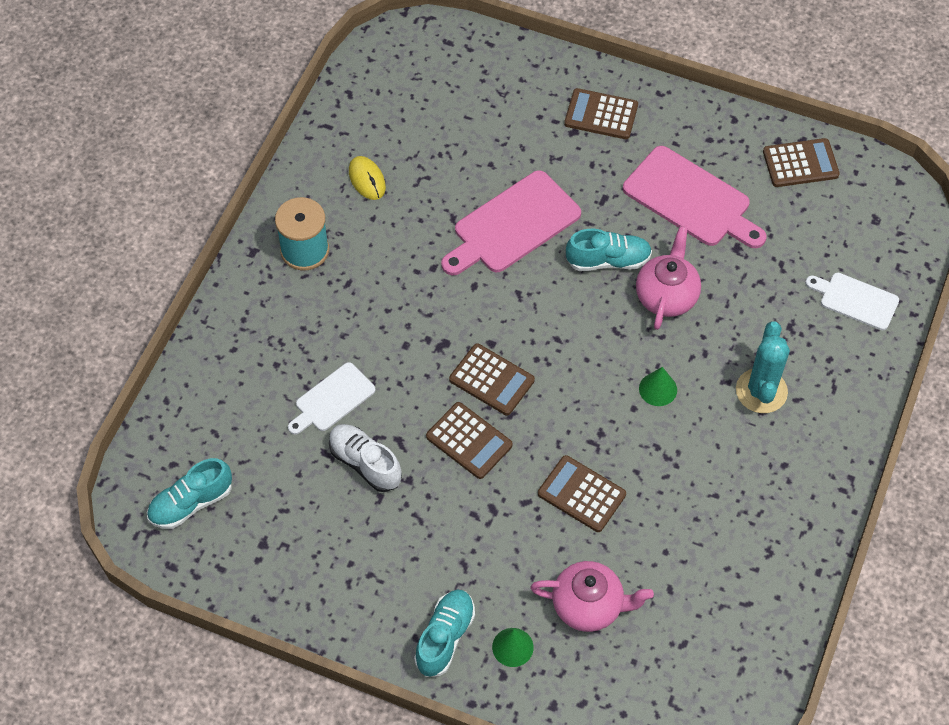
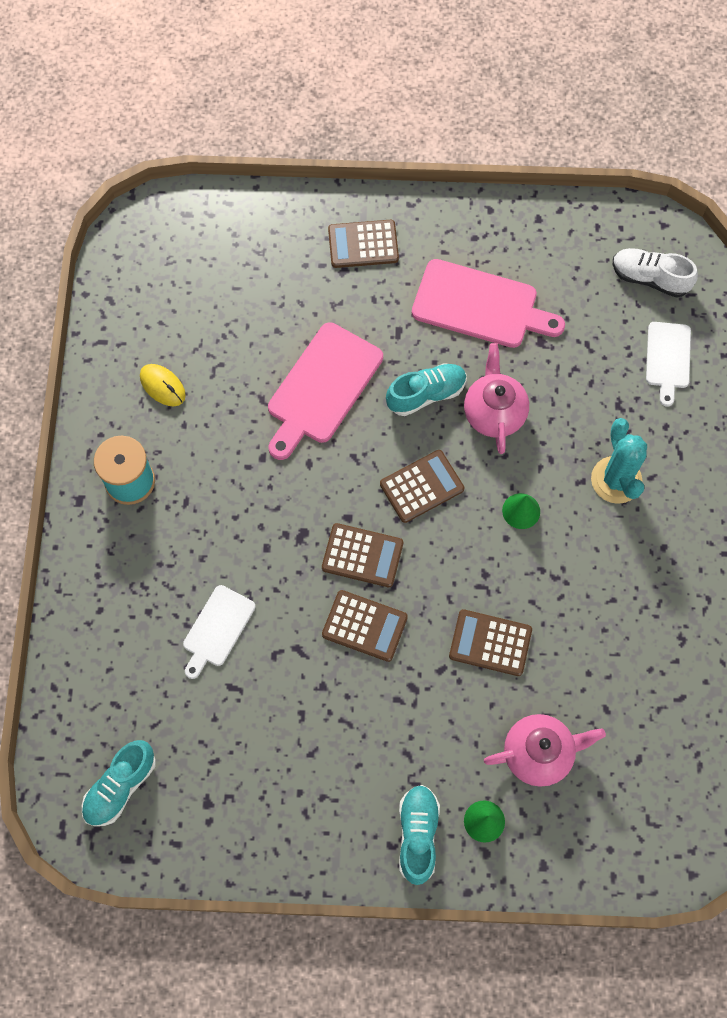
camera: 20 degrees left, 10 degrees up
(365, 463) = (274, 684): white shoe -> white shoe (649, 278)
(800, 163) = (567, 235): brown calculator -> brown calculator (422, 487)
(855, 300) = (668, 358): white cutting board -> white cutting board turned 90 degrees counterclockwise

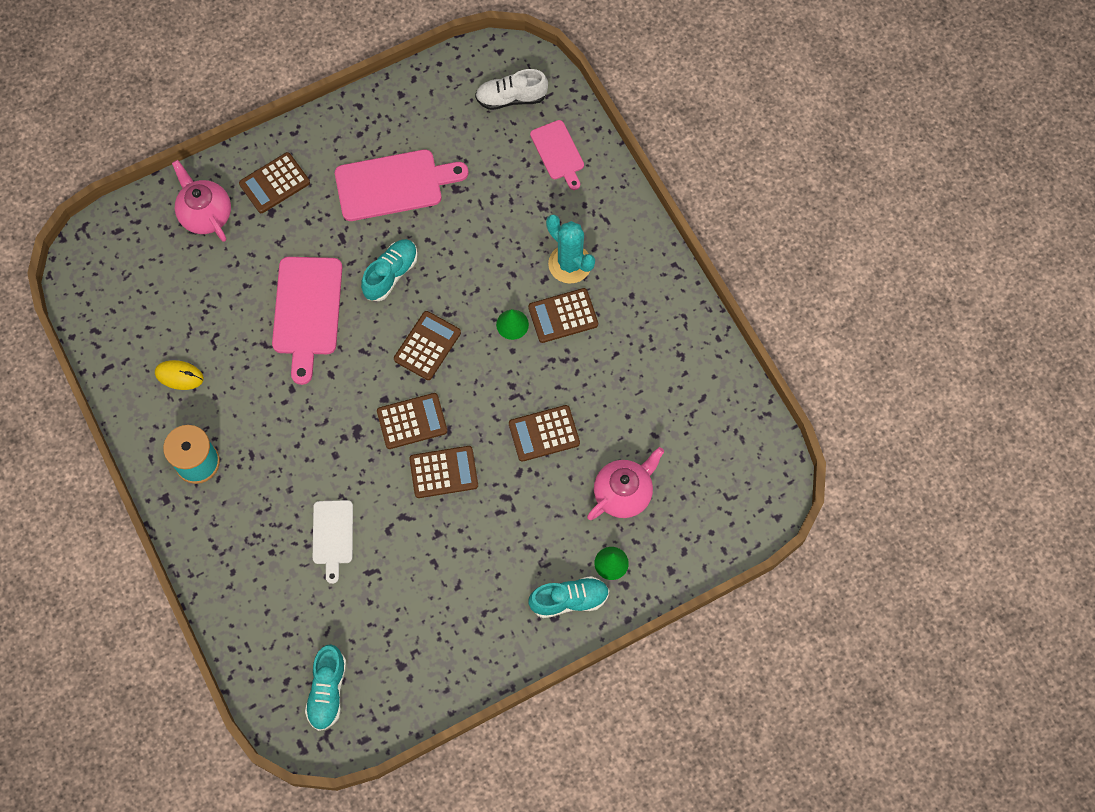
camera: 30 degrees left, 0 degrees up
(418, 835) = (569, 600): turquoise shoe -> turquoise shoe turned 105 degrees clockwise
(494, 413) = (450, 261): pink teapot -> pink teapot (206, 214)
(579, 530) = (563, 316): none -> brown calculator
(668, 358) = (558, 152): white cutting board -> pink cutting board

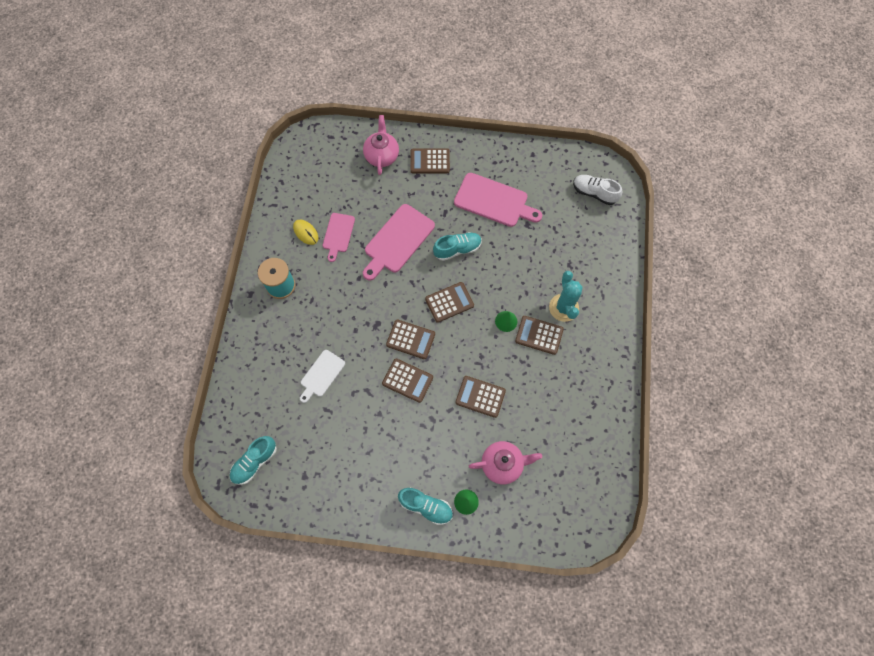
camera: 35 degrees right, 0 degrees up
(558, 152) = (600, 240): pink cutting board -> pink cutting board (338, 234)

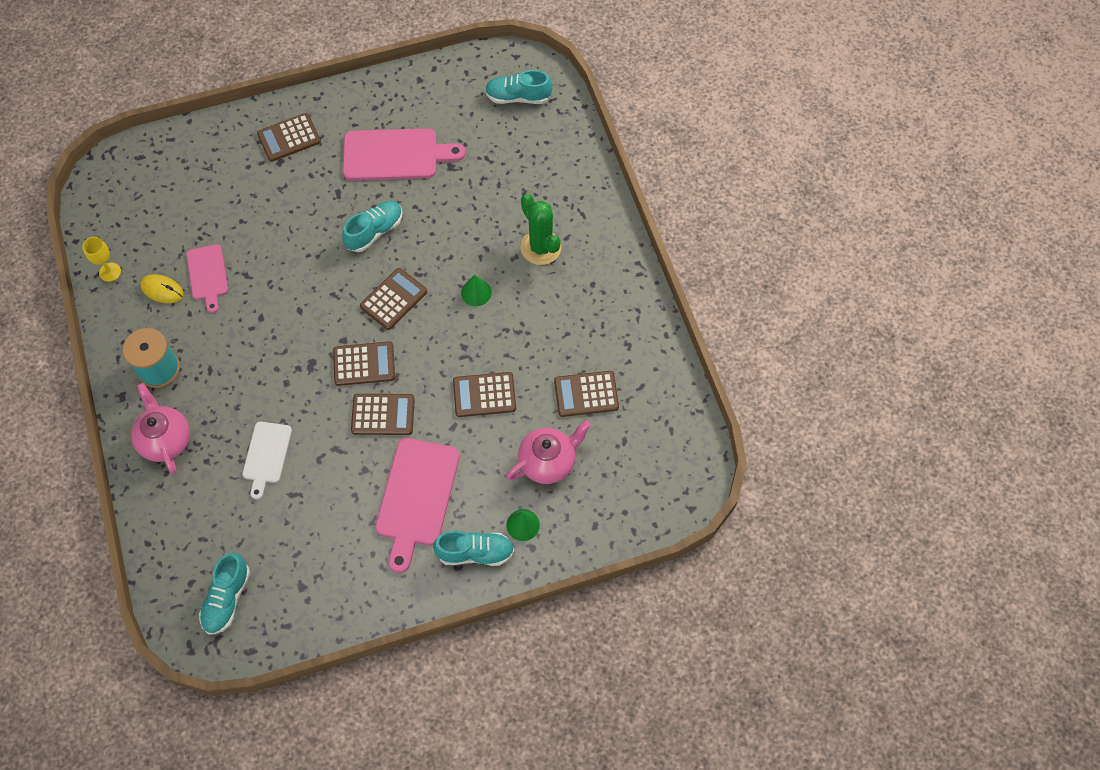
camera: 25 degrees left, 5 degrees down
(279, 207) = (110, 272): none -> yellow goblet
(382, 156) = (221, 155): pink teapot -> pink teapot (166, 440)
(397, 241) = (291, 252): pink cutting board -> pink cutting board (416, 497)
(539, 335) = (524, 292): brown calculator -> brown calculator (586, 394)
(563, 308) = (540, 247): turquoise cactus -> green cactus
(594, 193) = (518, 97): white shoe -> turquoise shoe

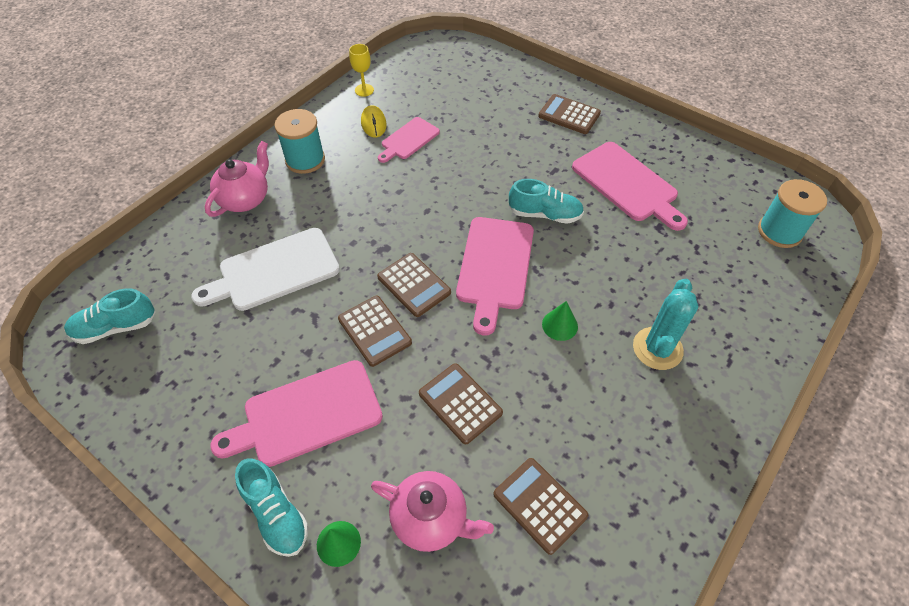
camera: 55 degrees right, 10 degrees down
(266, 455) = (274, 271): white cutting board -> white cutting board, size x1.68
(394, 299) = (494, 267): brown calculator -> pink cutting board
(518, 97) = (779, 231): turquoise shoe -> turquoise spool
(540, 247) = (657, 348): green cactus -> turquoise cactus

